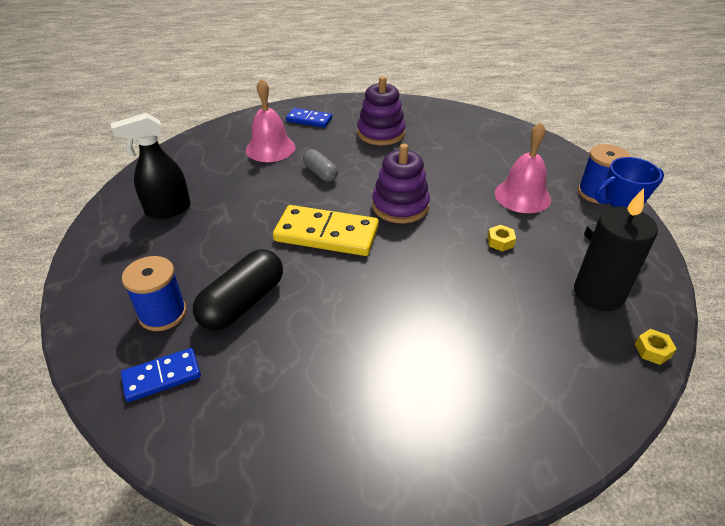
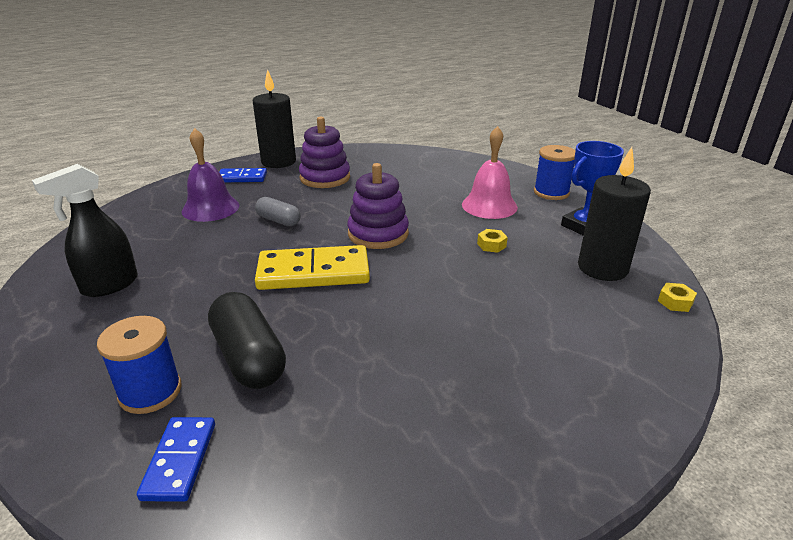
camera: 20 degrees left, 10 degrees down
(162, 377) = (180, 460): blue domino -> blue domino turned 45 degrees counterclockwise
(243, 303) = (249, 357): black capsule -> black capsule turned 45 degrees counterclockwise
(270, 148) = (210, 208): pink bell -> purple bell
(347, 107) = (278, 162): none -> black candle

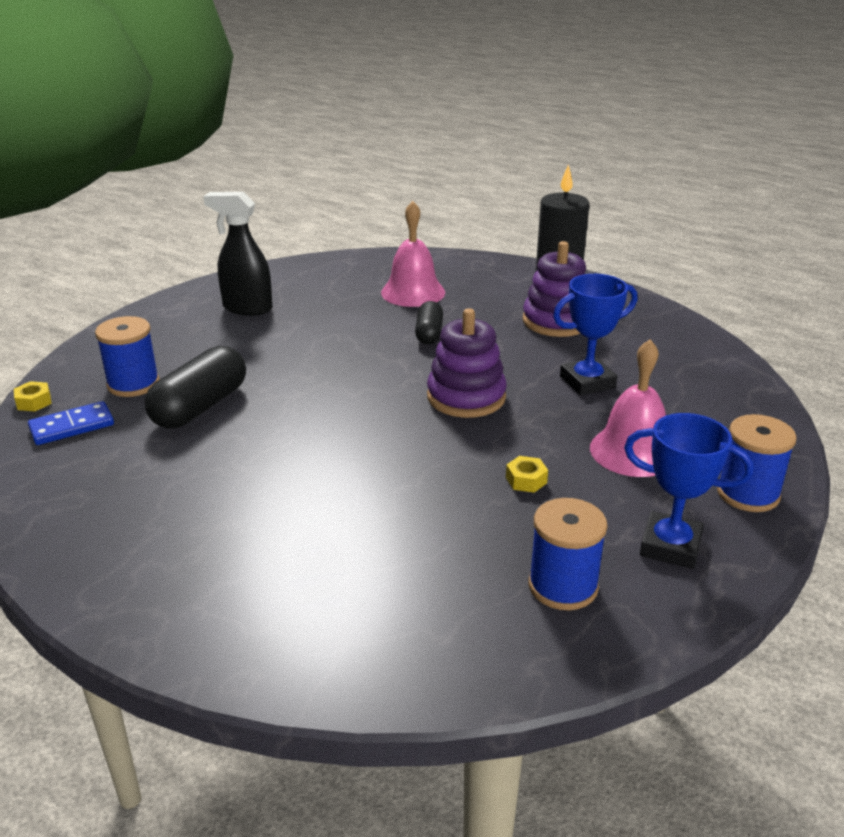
camera: 60 degrees right, 0 degrees up
(210, 208) = (413, 292): purple bell -> pink bell
(242, 178) = (494, 280): blue domino -> none
(278, 220) = (429, 333): grey capsule -> black capsule
(313, 272) = (352, 388): yellow domino -> none
(405, 193) = (587, 382): none -> blue trophy
(602, 268) = (563, 586): black candle -> blue spool
(675, 302) = (535, 672): yellow nut -> yellow nut (34, 402)

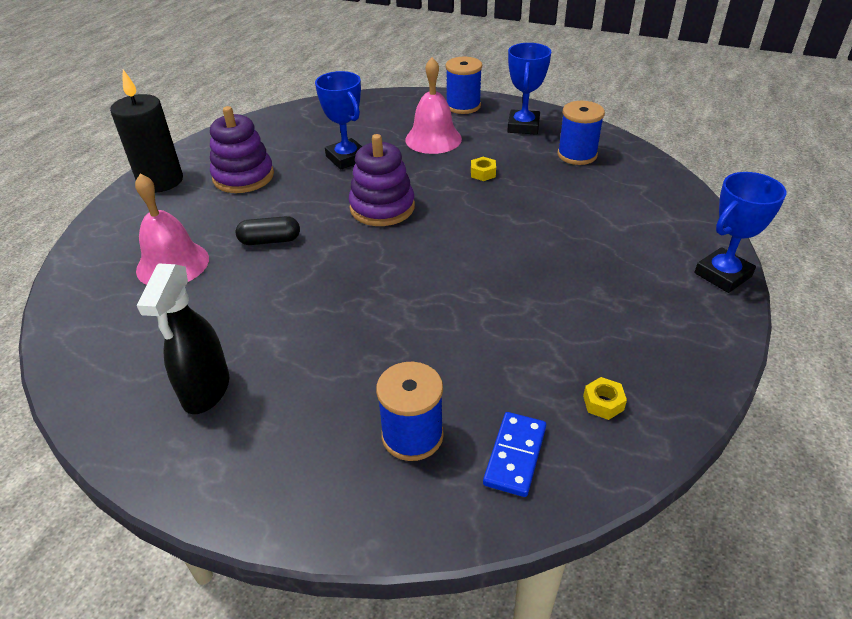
camera: 100 degrees left, 10 degrees up
(34, 402) = (479, 522): yellow nut -> yellow nut (603, 403)
(72, 426) = (515, 456): blue domino -> blue domino turned 60 degrees clockwise
(191, 648) = (722, 275): none -> blue trophy
(200, 407) = (443, 361): black capsule -> none

